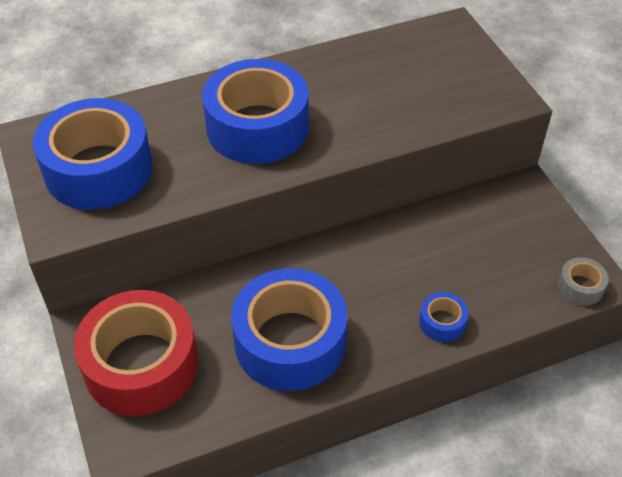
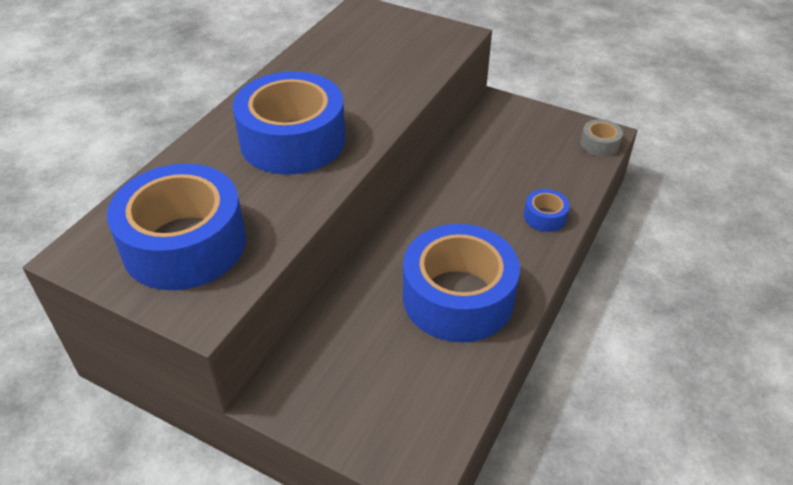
camera: 40 degrees left, 5 degrees down
(141, 365) = (360, 395): red tape -> none

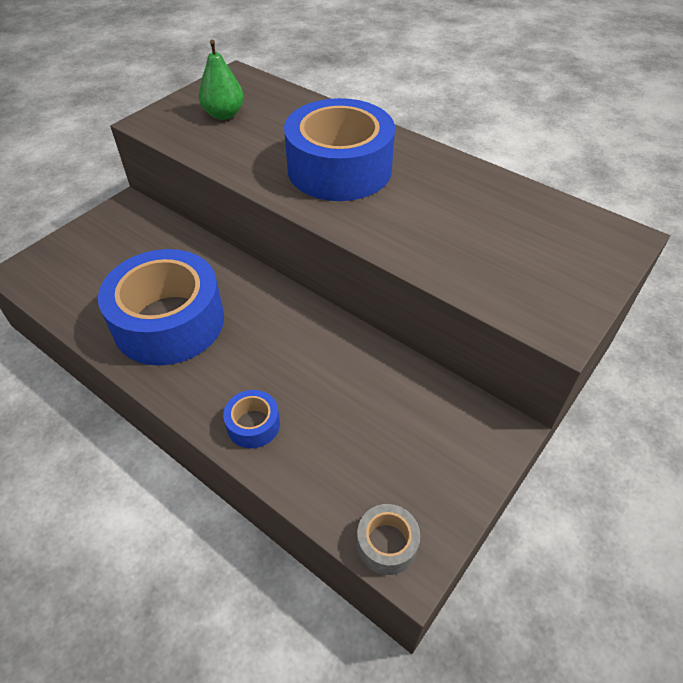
camera: 100 degrees right, 5 degrees up
(184, 244) = (224, 114): blue tape -> green pear

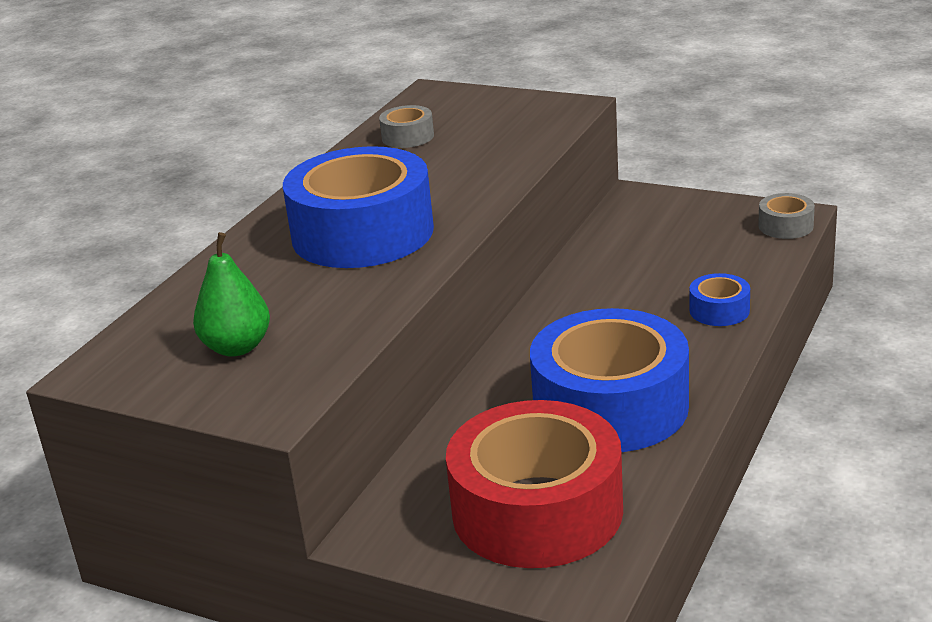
camera: 100 degrees left, 20 degrees down
(95, 267) = (537, 510): none -> red tape
(513, 209) = (407, 137): none -> grey tape

